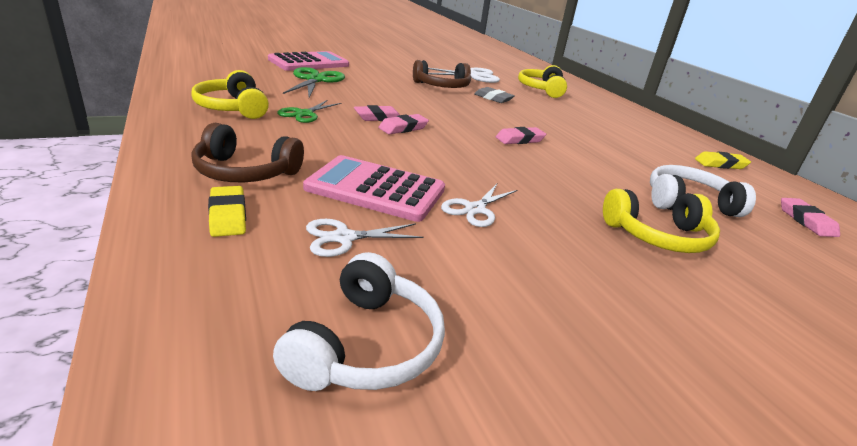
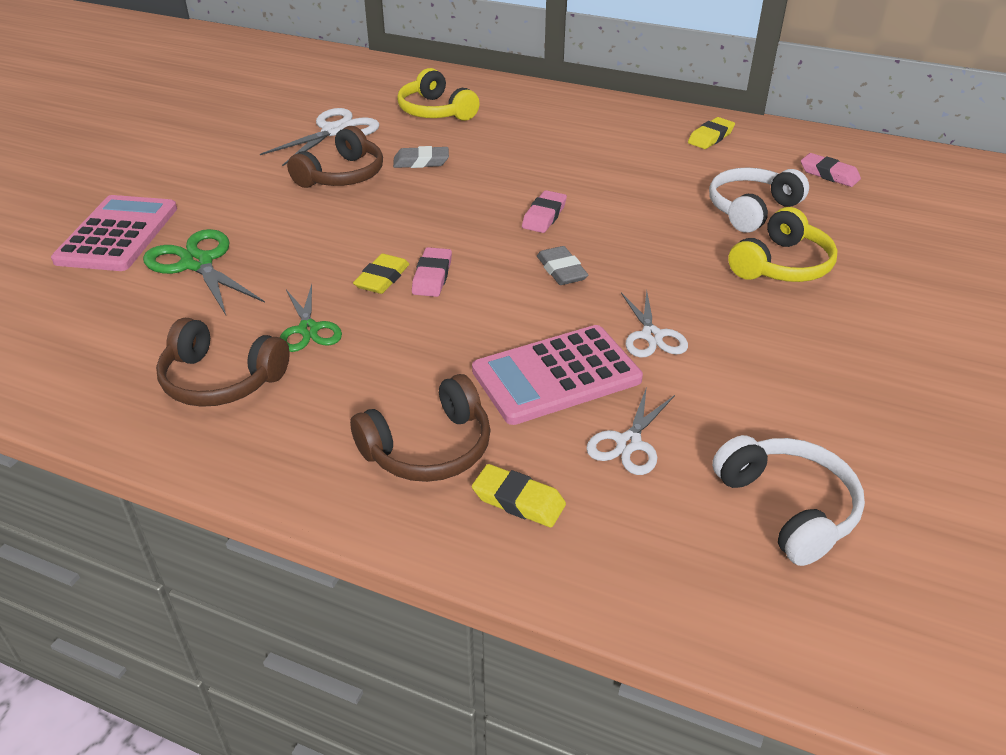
camera: 40 degrees left, 10 degrees up
(232, 108) = (221, 380): yellow headphones -> brown headphones
(378, 117) = (382, 278): pink eraser -> yellow eraser
(481, 159) = (561, 270): none -> grey eraser

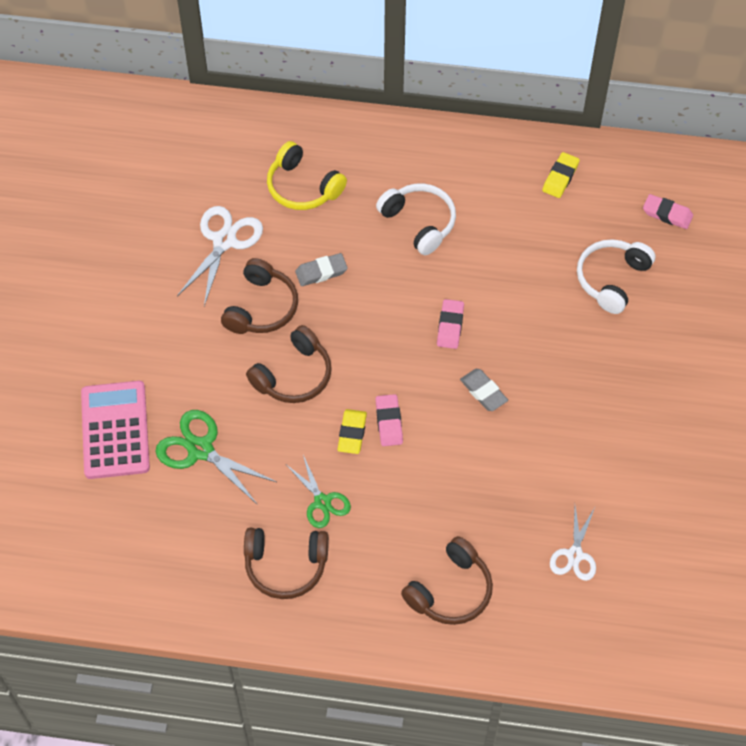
camera: 15 degrees left, 20 degrees up
(344, 225) = (294, 375): none -> brown headphones
(518, 501) = (520, 618): yellow eraser -> none
(556, 375) = (512, 505): pink calculator -> none
(651, 336) = (566, 450): white scissors -> none
(782, 265) = (645, 347): yellow headphones -> none
(788, 507) = (679, 583): white headphones -> white headphones (419, 222)

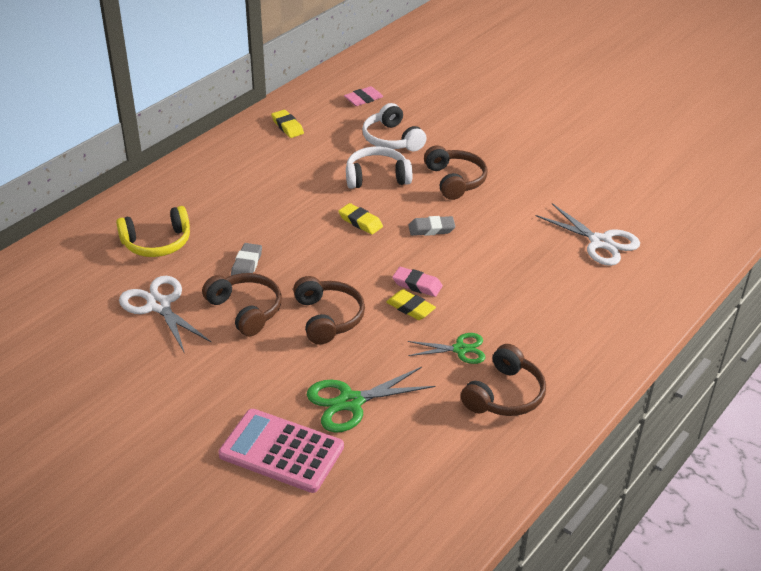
camera: 60 degrees left, 20 degrees down
(419, 222) = (255, 200): white headphones -> white headphones (377, 177)
(450, 326) = (360, 222): pink eraser -> yellow eraser
(451, 591) = (590, 313): brown headphones -> brown headphones (455, 180)
(574, 555) = (600, 242): white scissors -> white scissors, size x1.55

